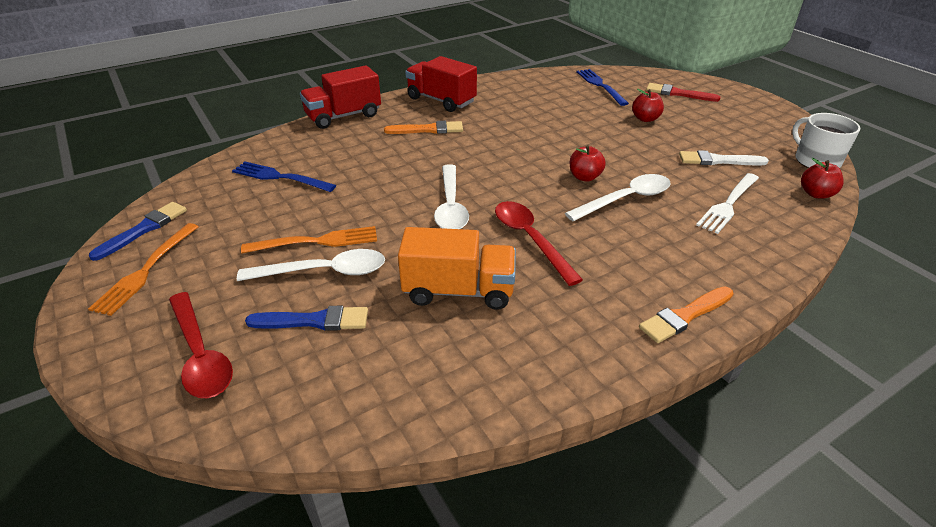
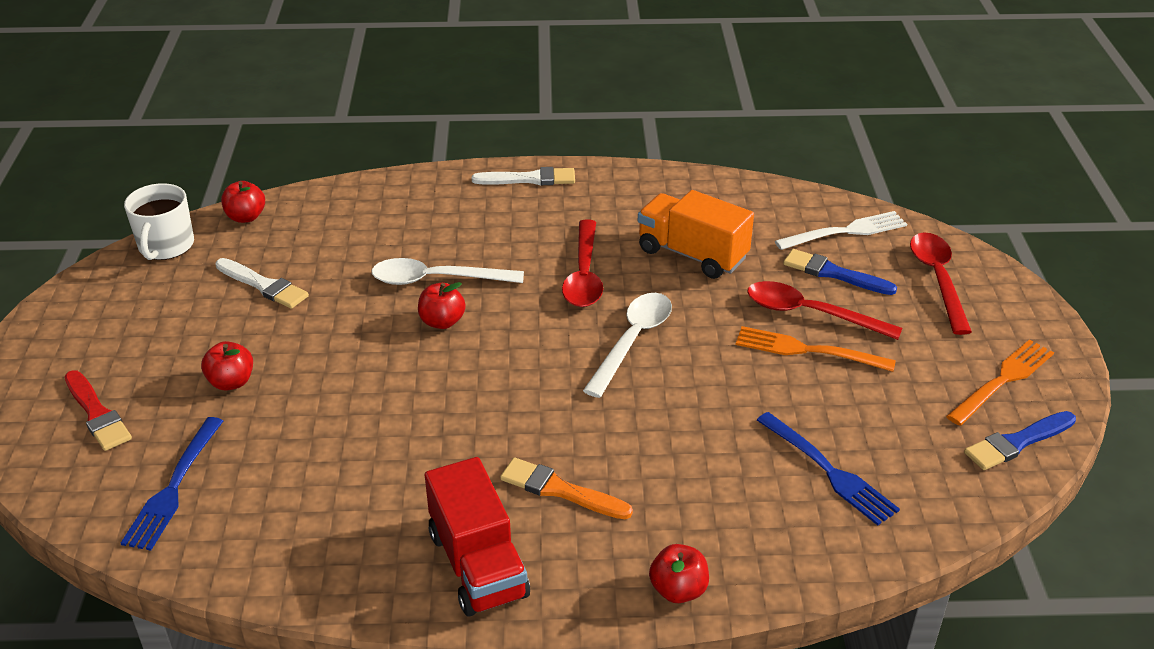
camera: 150 degrees left, 0 degrees up
(324, 272) = (810, 314): white spoon -> red spoon
(343, 116) = (678, 590): red truck -> red apple
(685, 316) = (529, 179): orange brush -> white brush
(728, 204) = (346, 238): white fork -> white fork (845, 232)

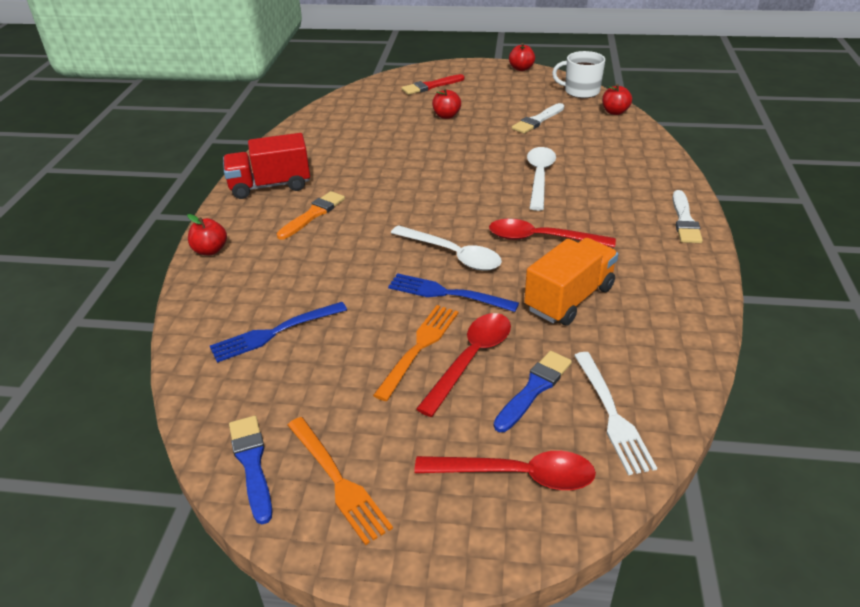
camera: 100 degrees right, 0 degrees up
(174, 487) = (369, 107): blue fork -> blue fork (447, 293)
(442, 322) = (490, 178): red apple -> red apple (521, 68)

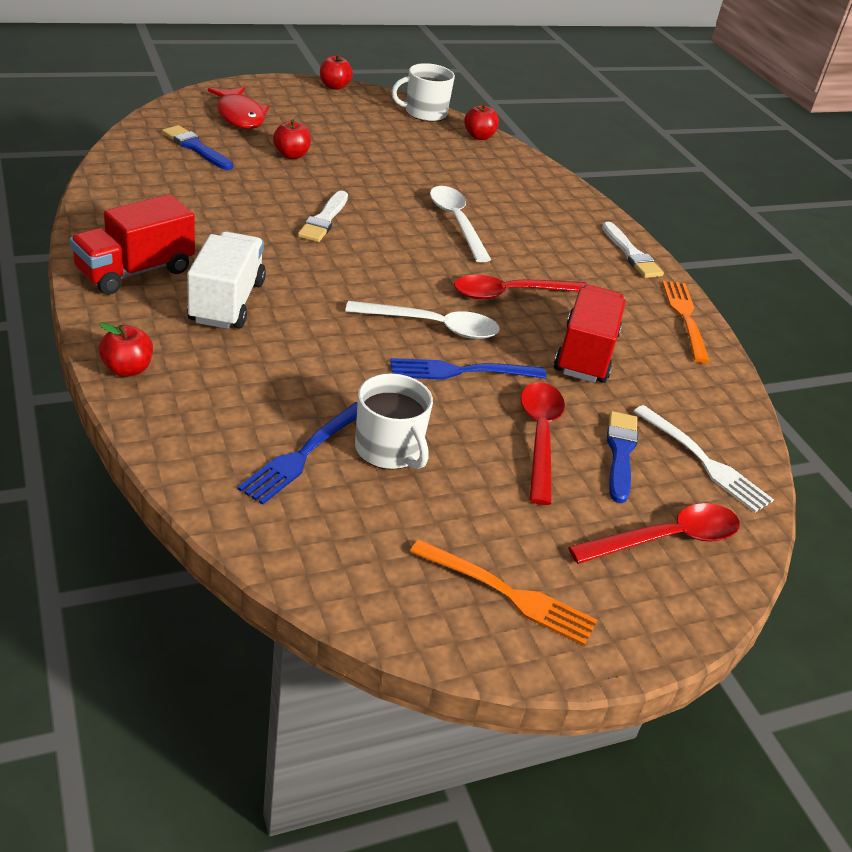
camera: 35 degrees left, 0 degrees up
(252, 463) = (403, 603): blue brush -> blue brush (196, 148)
(313, 214) = (227, 302): orange brush -> white truck
(340, 343) = (389, 450): none -> white mug
(419, 348) = (478, 436): orange fork -> orange fork (685, 317)
(431, 86) = (239, 116): red brush -> red fish
(537, 120) = (403, 153): white brush -> white brush (324, 220)
(569, 298) = (585, 354): orange truck -> red truck

